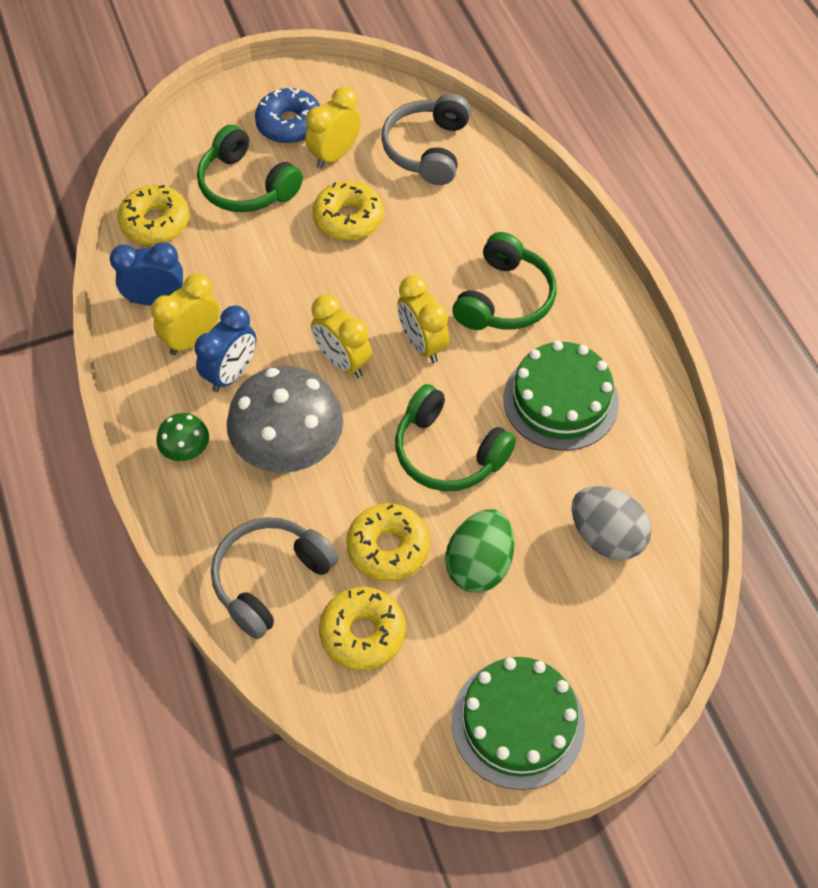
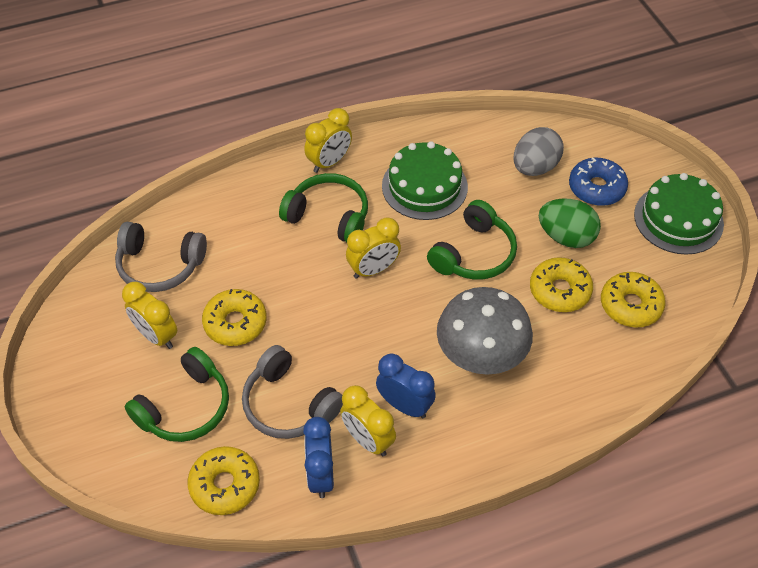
camera: 90 degrees left, 5 degrees down
(186, 451) = (486, 434): green mushroom -> none
(270, 579) = (596, 366): grey headphones -> grey headphones (289, 404)
(289, 124) = (109, 374): blue donut -> blue donut (596, 188)
(342, 361) = (391, 323): yellow clock -> yellow clock (329, 162)

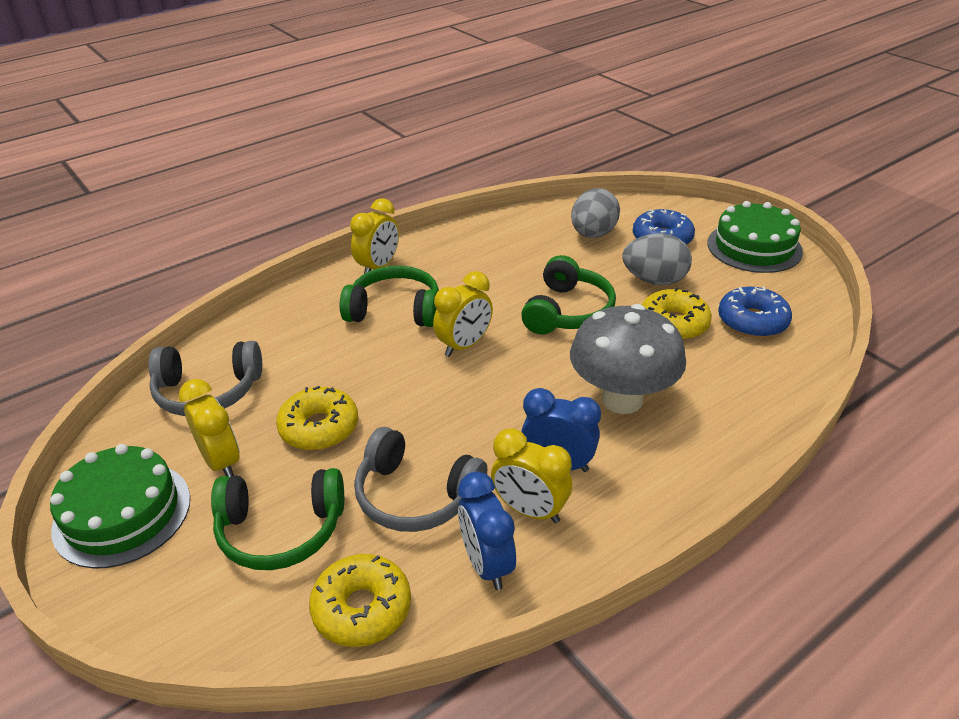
camera: 15 degrees left, 15 degrees down
(156, 336) = (221, 462): yellow clock -> yellow clock turned 150 degrees counterclockwise
(185, 407) = (281, 530): green headphones -> green headphones turned 60 degrees clockwise
(424, 186) = (488, 268): green cake -> green cake (122, 513)
(566, 237) = (654, 280): green egg -> grey egg
(630, 305) = (752, 321): yellow donut -> blue donut

